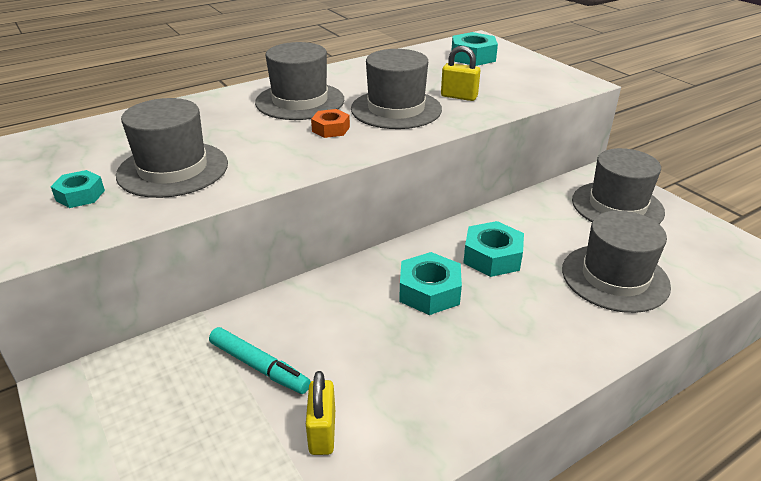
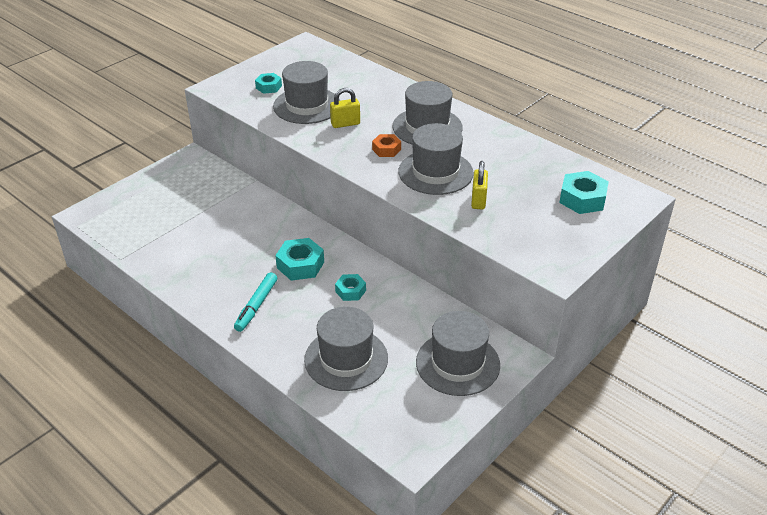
camera: 75 degrees right, 5 degrees up
(258, 366) = (217, 211): turquoise marker -> turquoise marker (257, 305)
(322, 432) = (176, 243): yellow padlock -> yellow padlock (345, 124)
(492, 257) = (350, 291): turquoise nut -> turquoise nut, size x0.62

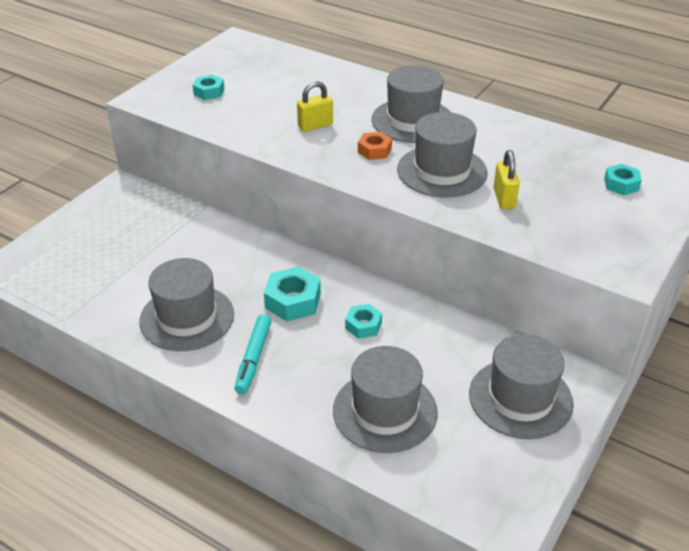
camera: 10 degrees left, 0 degrees up
(307, 105) = (262, 109): grey hat -> grey hat (187, 317)
(582, 199) = (621, 184): turquoise nut -> turquoise nut, size x0.62

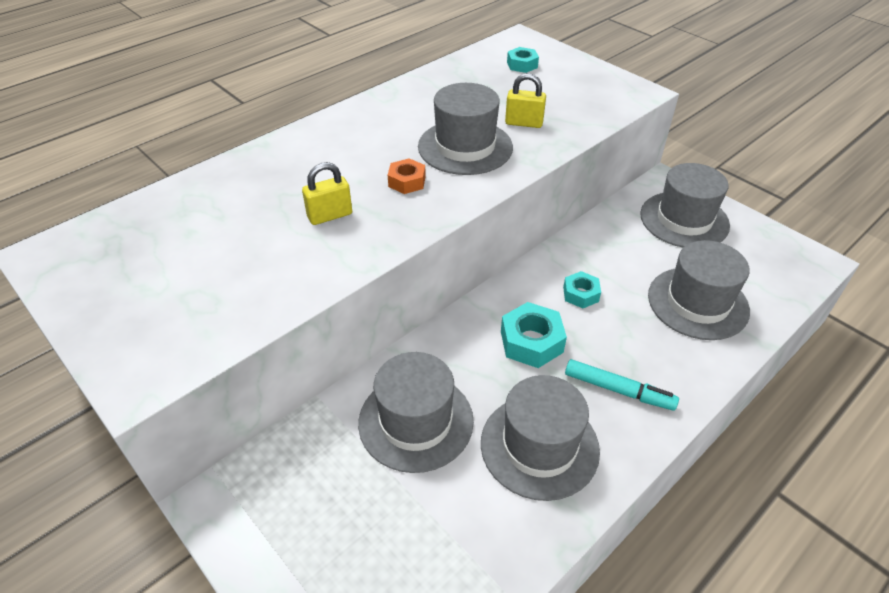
camera: 75 degrees left, 5 degrees up
(209, 92) = (176, 301): turquoise nut -> none
(315, 126) = (330, 215): yellow padlock -> yellow padlock turned 75 degrees clockwise
(412, 120) = (361, 145): grey hat -> grey hat (416, 421)

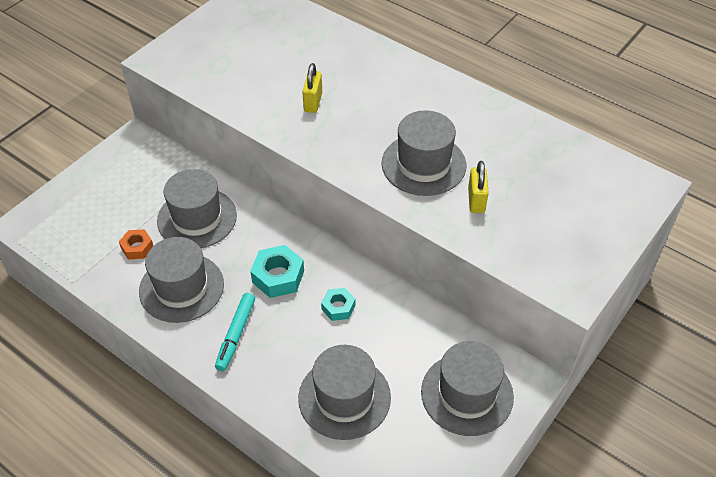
camera: 80 degrees right, 5 degrees up
(330, 215) = (313, 102): yellow padlock -> yellow padlock turned 45 degrees clockwise
(407, 181) = (364, 136): orange nut -> orange nut (137, 247)
(522, 65) = (590, 191): turquoise nut -> none

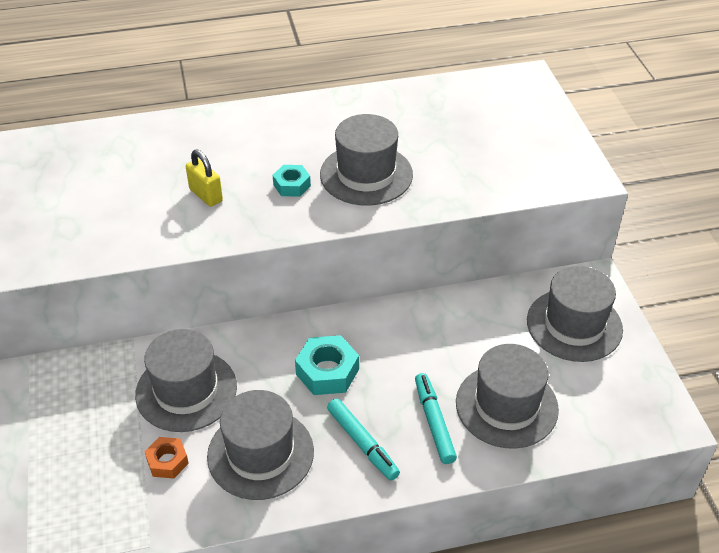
camera: 50 degrees left, 5 degrees down
(289, 363) = (434, 423): none -> turquoise marker
(338, 307) = (406, 351): turquoise nut -> turquoise nut (291, 185)
(476, 200) = (440, 170): yellow padlock -> none

